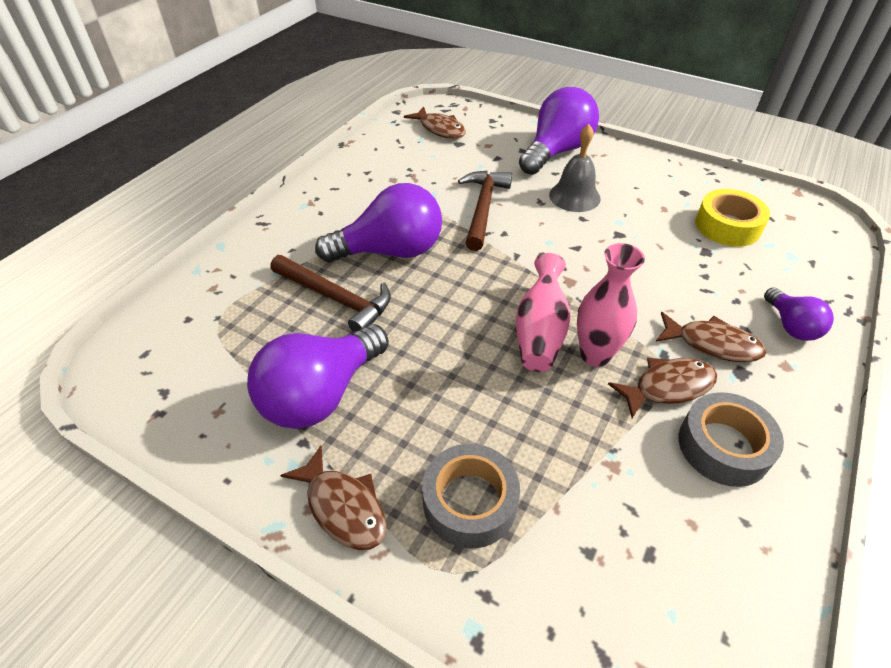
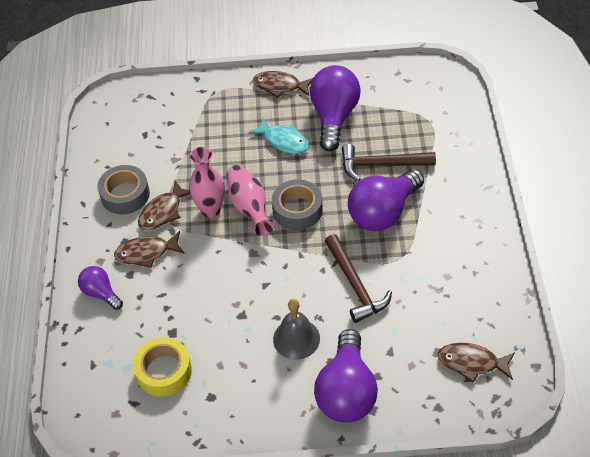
camera: 150 degrees right, 5 degrees up
(423, 398) = (283, 141): none -> turquoise fish
(470, 502) = (229, 114): grey tape -> grey tape (297, 210)

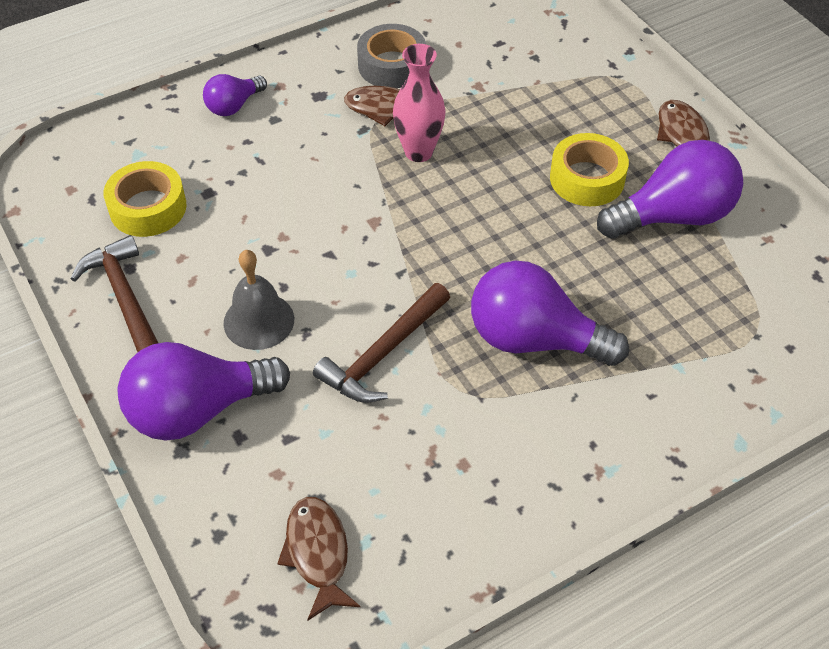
camera: 60 degrees right, 0 degrees up
(101, 293) = (234, 106): purple light bulb -> purple light bulb turned 150 degrees counterclockwise
(146, 253) = (315, 120): brown fish -> none
(249, 207) = (447, 188): pink vase -> none
(283, 141) = (587, 179): turquoise fish -> yellow tape
(297, 210) = (475, 240): grey tape -> none
(381, 165) = (623, 304): brown hammer -> brown hammer (125, 299)

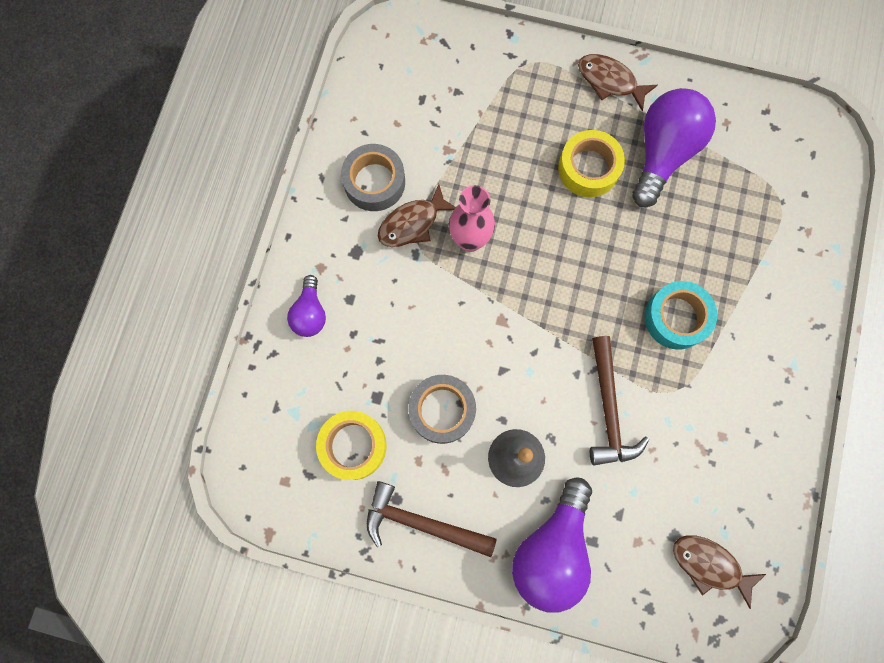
camera: 45 degrees left, 25 degrees up
(245, 240) = (442, 410): none -> grey tape
(534, 339) = (676, 318): purple light bulb -> turquoise tape

